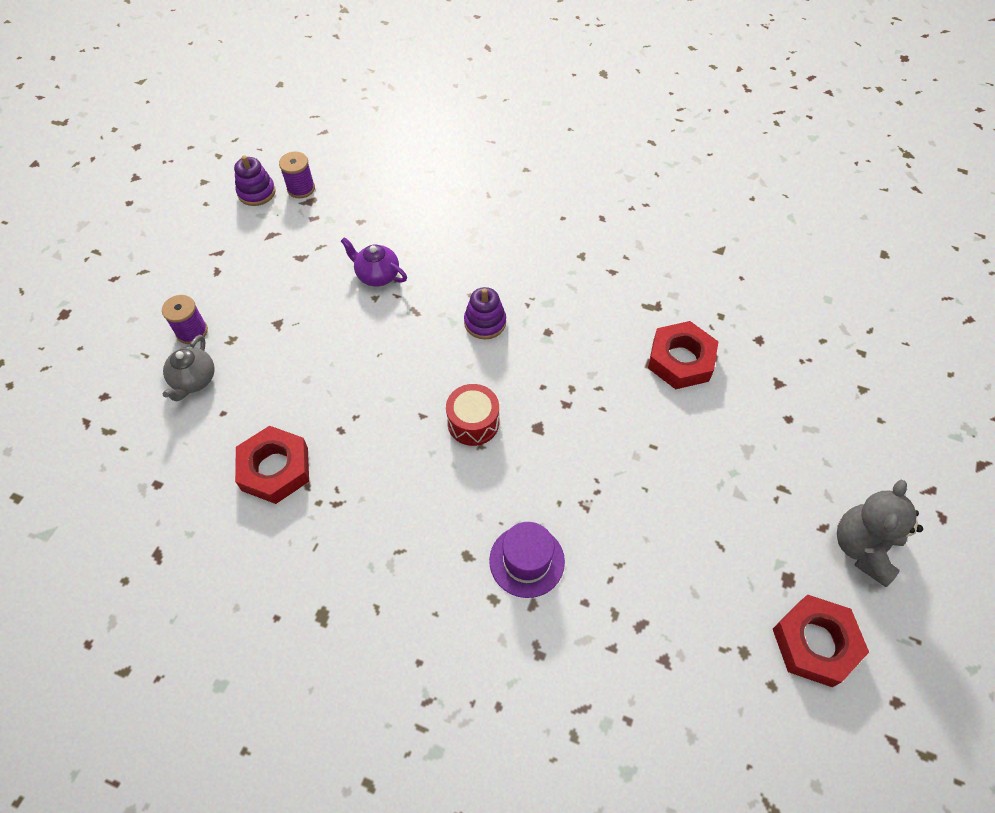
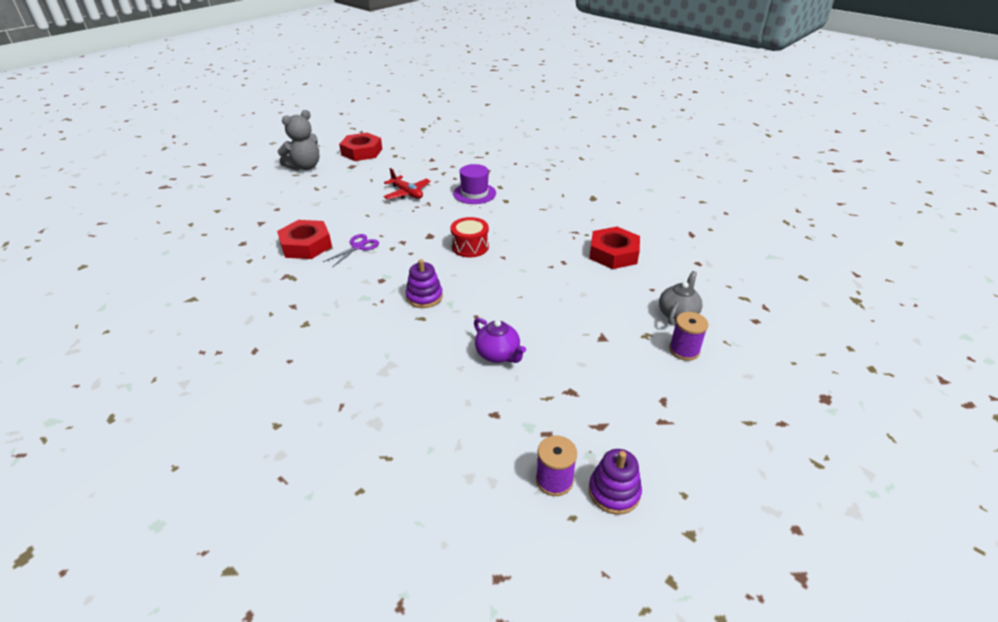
camera: 160 degrees left, 20 degrees down
(615, 377) = (358, 247): none -> purple scissors
(634, 523) = (407, 193): none -> red plane

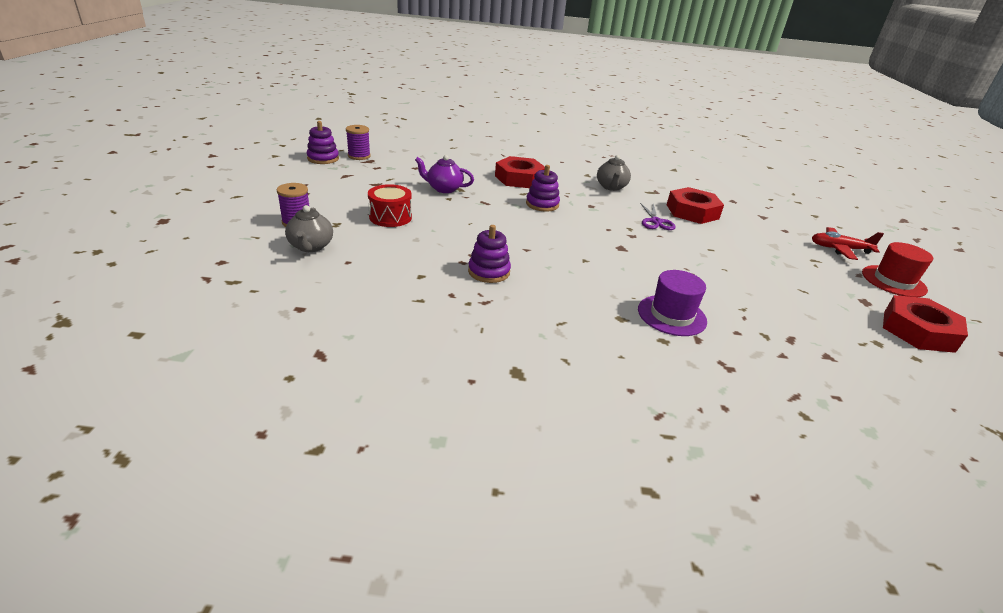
camera: 140 degrees right, 5 degrees down
(305, 167) = (893, 281): grey teddy bear -> red hat
(316, 296) = (611, 187): none -> grey teapot
(407, 193) = (733, 286): red plane -> red plane (839, 249)
(470, 246) = (570, 249): red drum -> red drum (390, 217)
(552, 249) = (489, 272): none -> purple stacking toy
(613, 253) = (415, 288): red nut -> red nut (519, 178)

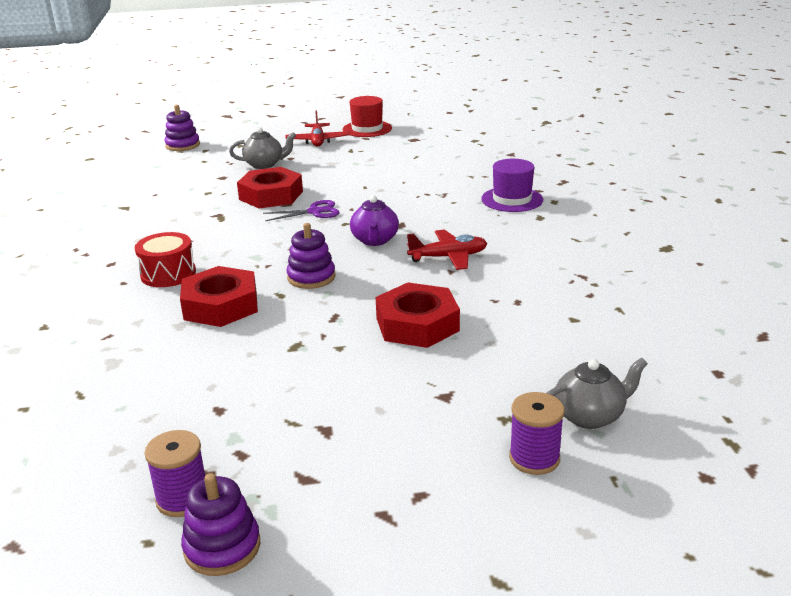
camera: 100 degrees left, 5 degrees down
(390, 217) = (444, 379): red drum -> red drum (168, 274)
(444, 189) = (304, 359): purple teapot -> purple teapot (375, 240)
(489, 272) = (523, 283): purple stacking toy -> purple stacking toy (182, 145)
(550, 254) = (448, 257): none -> red plane
(611, 187) = (218, 240): grey teapot -> grey teapot (264, 164)
(918, 331) = (443, 129): red nut -> red nut (417, 324)

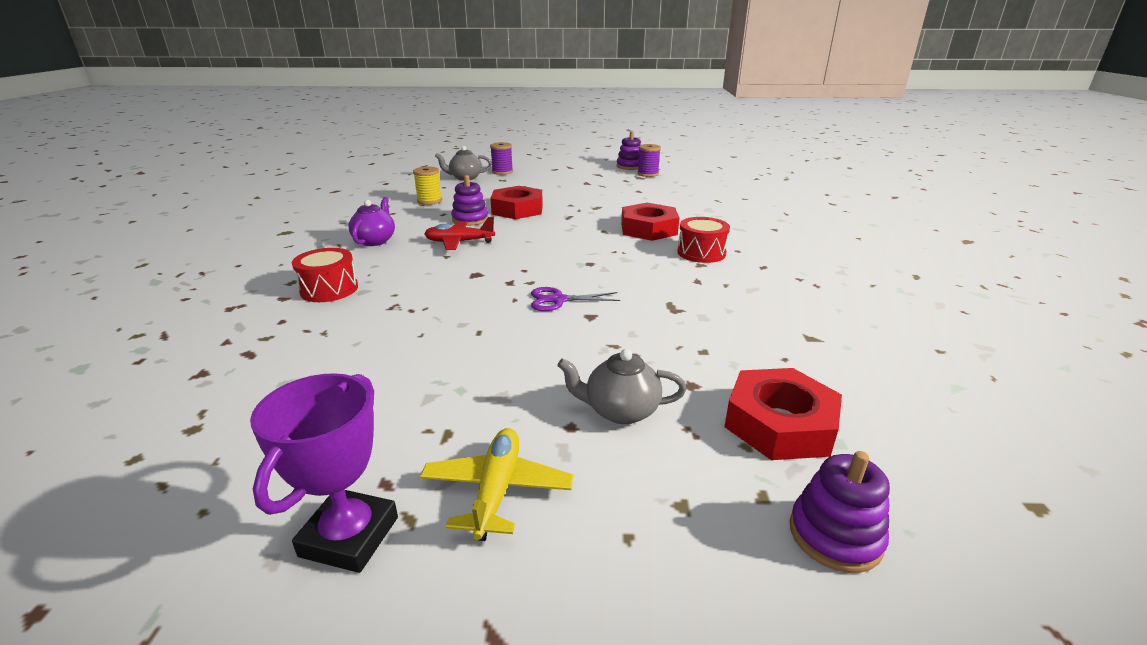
camera: 170 degrees left, 0 degrees up
(271, 195) = (610, 333): red nut -> red nut (779, 423)
(311, 277) = (578, 239): purple stacking toy -> purple stacking toy (470, 219)
(317, 141) = (497, 490): red plane -> yellow plane
(367, 129) = (349, 536): red hat -> purple trophy
(375, 240) = (511, 262): purple teapot -> purple teapot (375, 241)
(512, 199) = (329, 289): purple hat -> red drum
(570, 328) = (429, 201): none -> yellow spool

